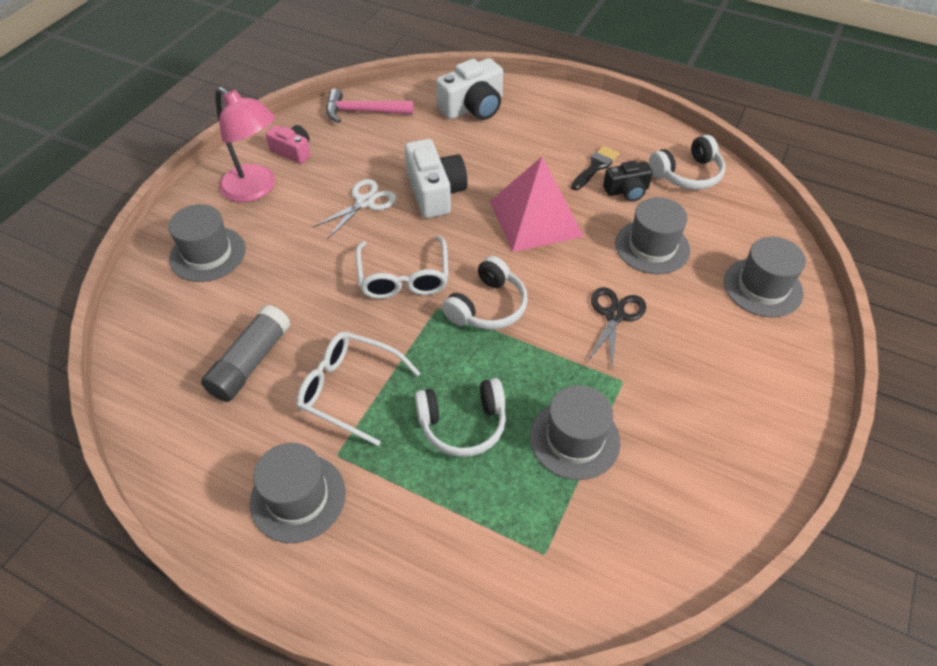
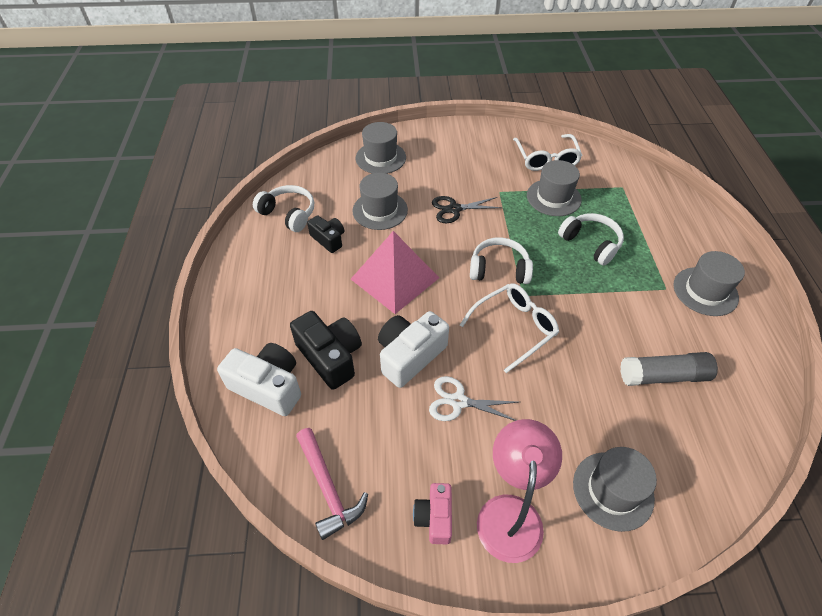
camera: 120 degrees left, 0 degrees up
(349, 390) = (624, 307): white glasses -> white glasses (546, 159)
(474, 146) = (330, 356): none -> black camera
(595, 167) = (310, 265): black brush -> none

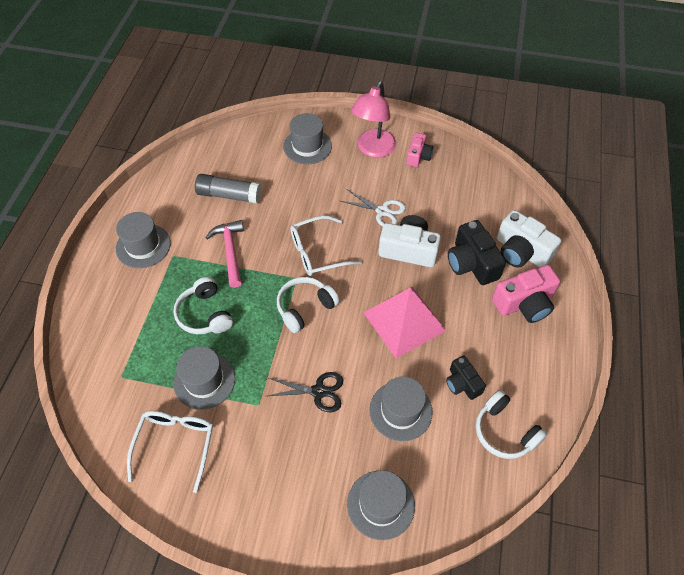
camera: 165 degrees left, 5 degrees up
(267, 323) = (524, 303): none -> pink camera
(328, 488) = (480, 183): pink hammer -> pink hammer (230, 251)
(409, 355) = (408, 250): white camera -> white camera turned 135 degrees counterclockwise
(499, 269) = (305, 307): white headphones -> white headphones turned 120 degrees clockwise

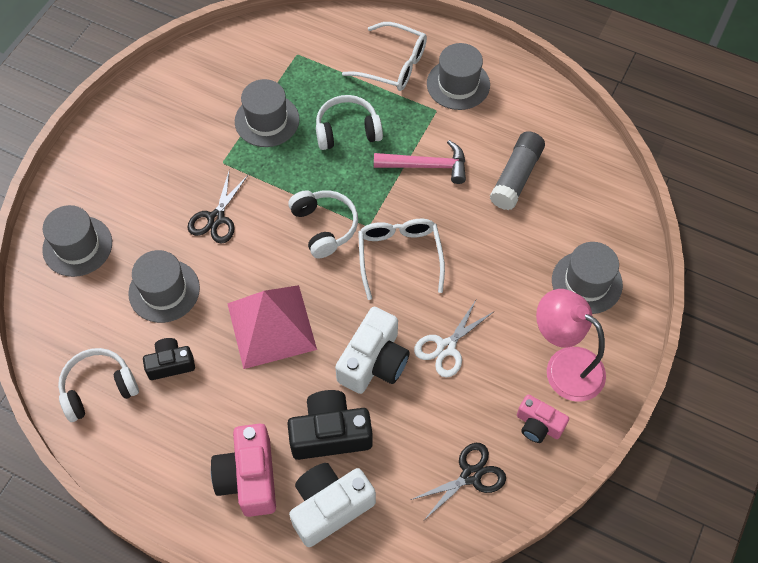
camera: 105 degrees right, 5 degrees up
(175, 445) = (208, 90): white glasses -> white glasses (393, 65)
(466, 183) = (471, 475): none -> black scissors

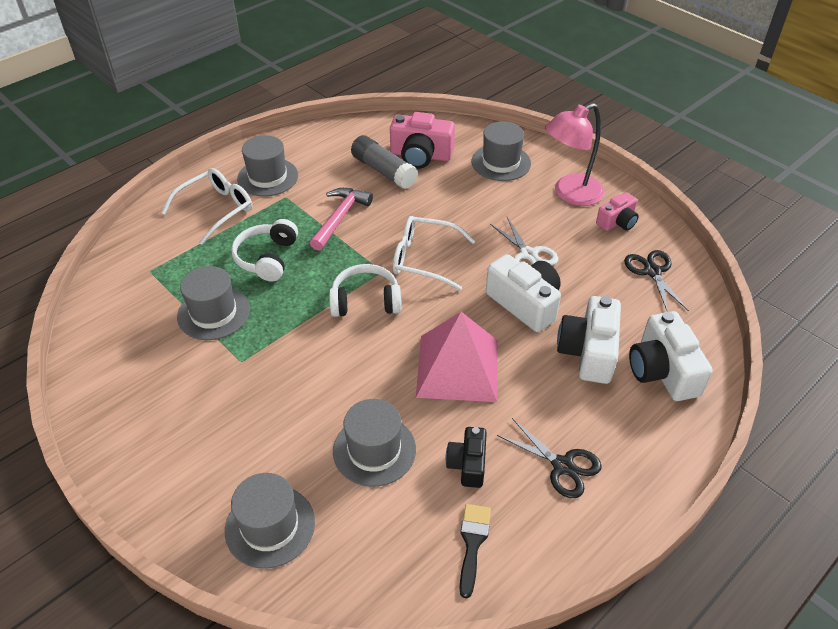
camera: 70 degrees left, 15 degrees down
(98, 388) = (472, 543): white headphones -> black brush
(216, 218) = (308, 383): black scissors -> black scissors (562, 466)
(249, 477) = (618, 425): pink camera -> pink camera (421, 155)
(330, 433) = (588, 352): black camera -> white camera

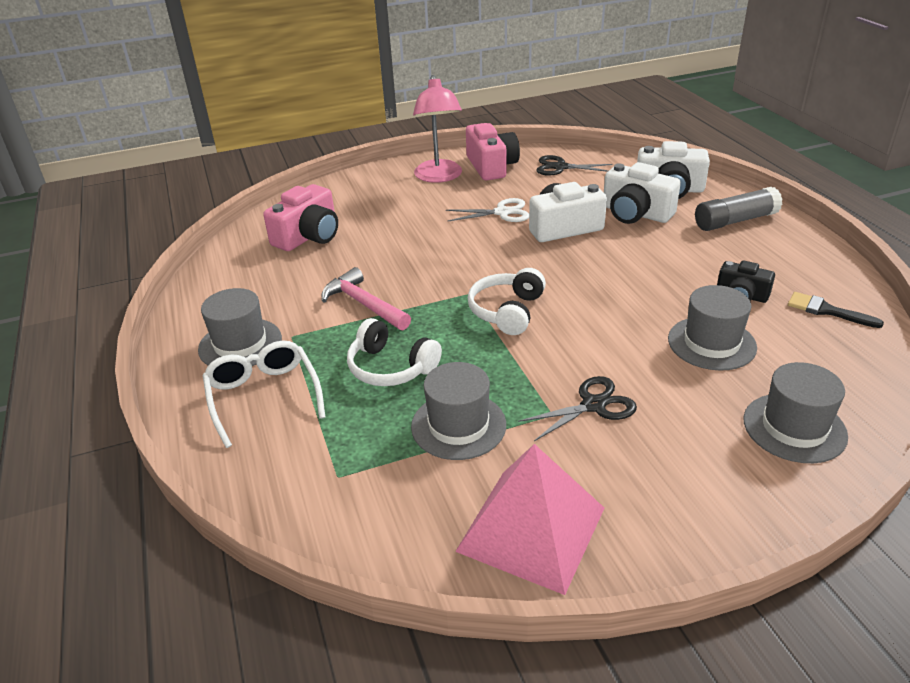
camera: 65 degrees left, 10 degrees down
(383, 171) = (311, 262): grey glue stick -> grey glue stick (735, 221)
(424, 259) = (469, 265): white glasses -> none
(458, 368) = (625, 277): pink pyramid -> pink pyramid (531, 529)
(501, 162) = (364, 198): grey hat -> none
(562, 466) = (754, 252): black scissors -> black scissors (593, 405)
(617, 222) = (491, 166): pink camera -> pink camera, size x1.65

